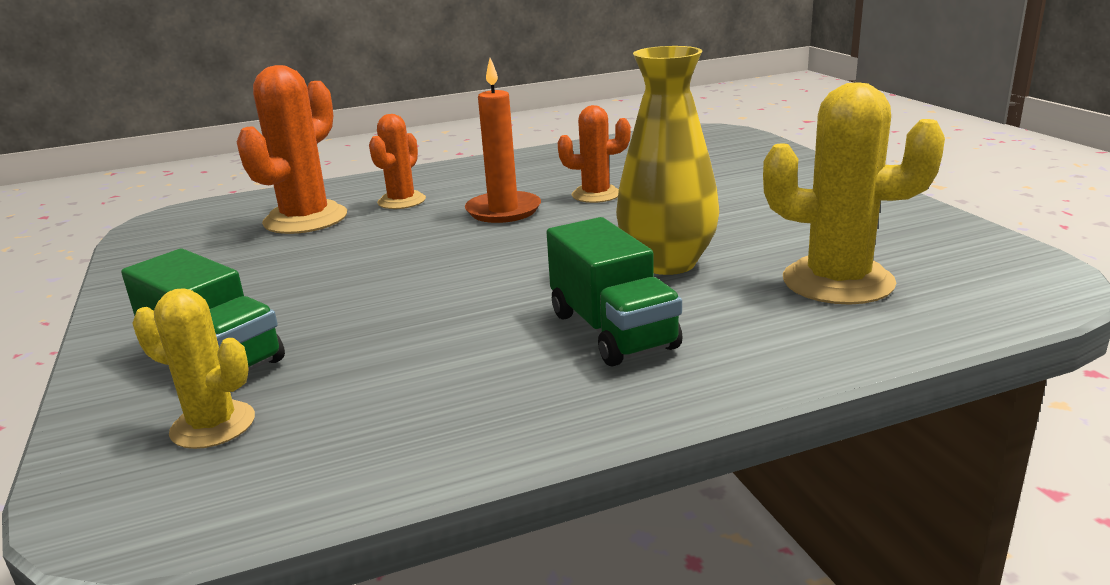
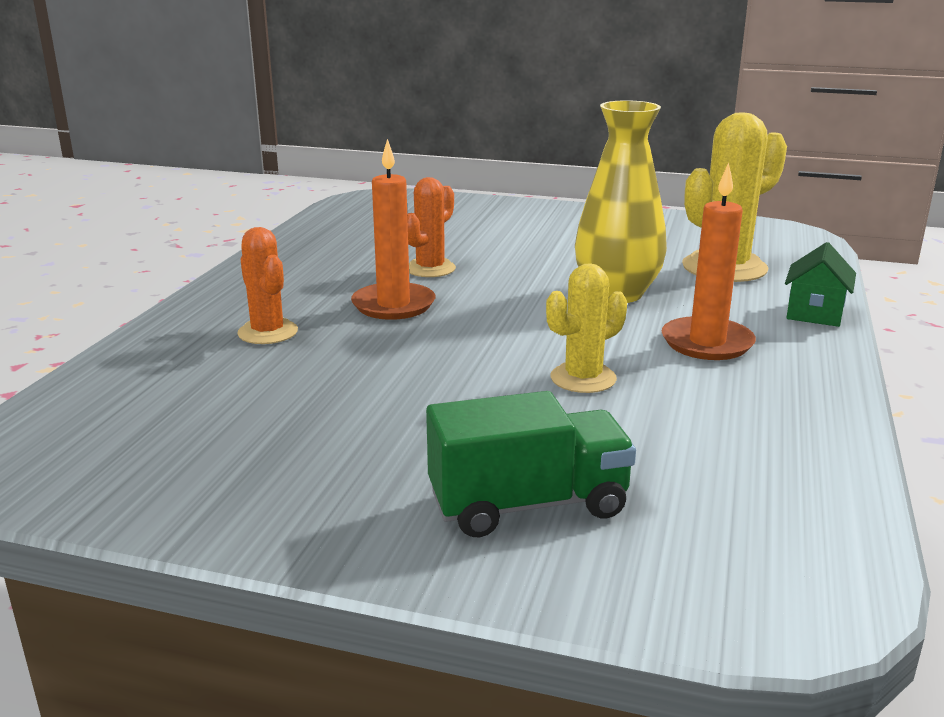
camera: 55 degrees left, 0 degrees up
(213, 425) = (681, 531): yellow cactus -> yellow cactus (583, 378)
(305, 219) = (213, 384): orange cactus -> none
(612, 330) = (707, 343): green truck -> orange candle
(792, 358) = (814, 313): none -> green house

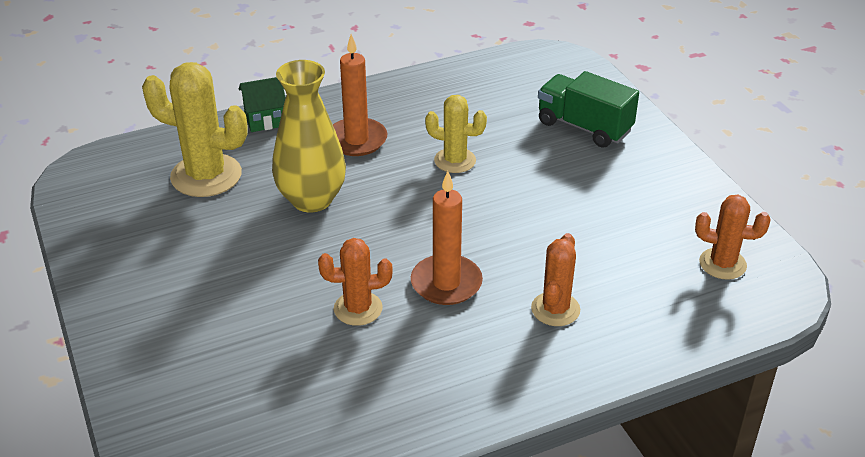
camera: 130 degrees left, 15 degrees up
(115, 446) = (722, 264): none -> orange cactus

